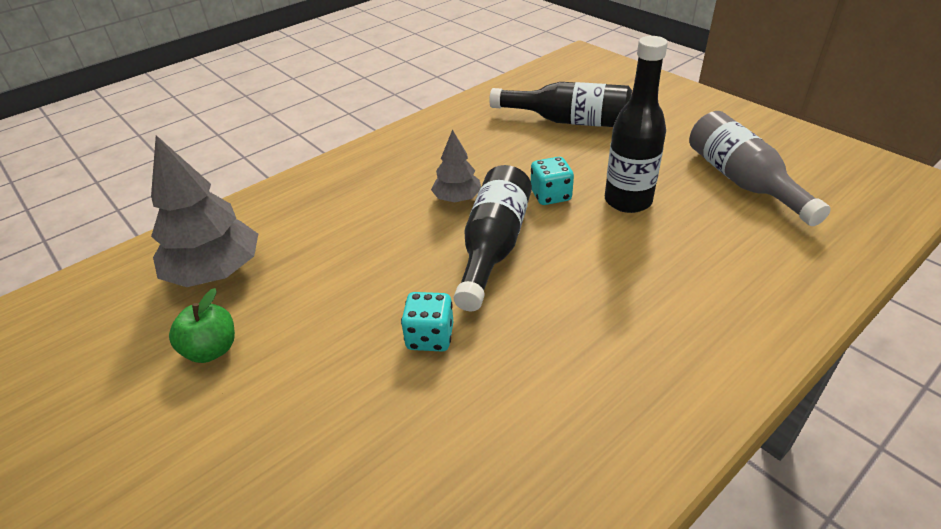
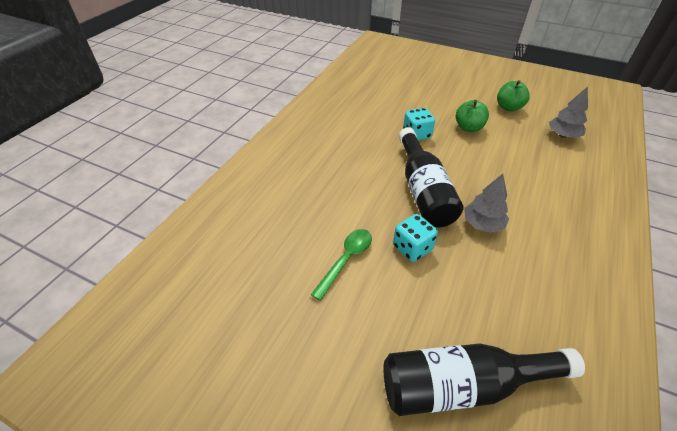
camera: 155 degrees right, 5 degrees up
(216, 272) = (563, 135): grey tree -> grey tree, size x0.56
(332, 325) = (468, 128): none -> green apple
(628, 201) = (346, 260): black bottle -> green spoon
(743, 181) = (242, 318): grey bottle -> none

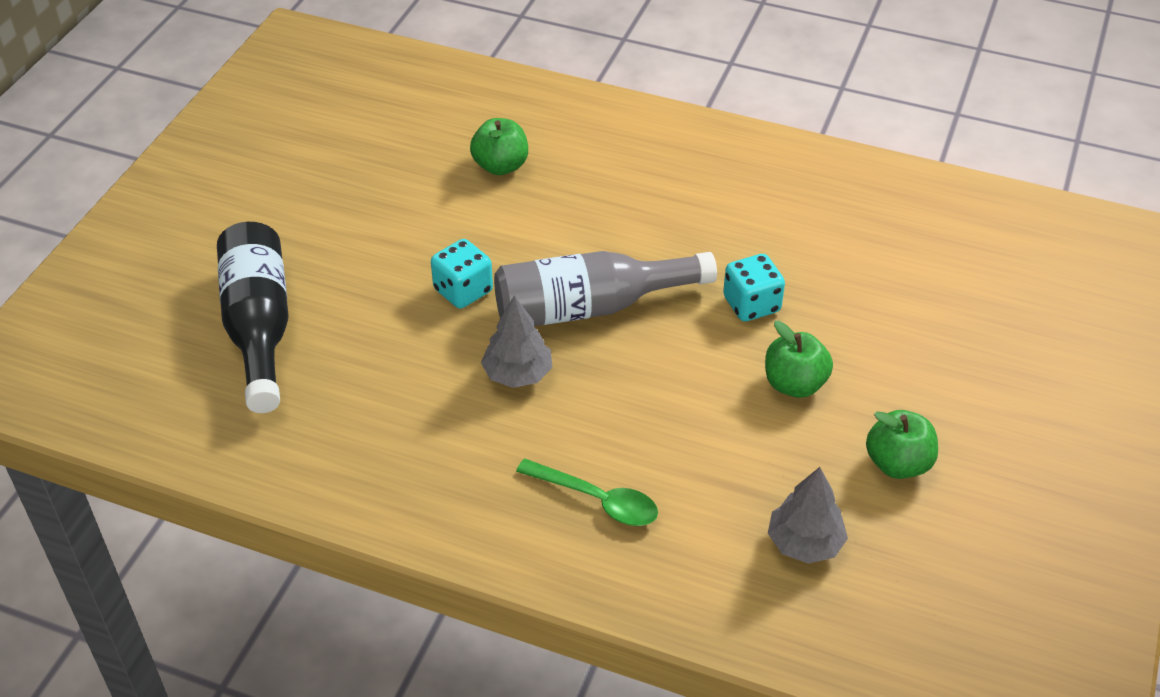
camera: 85 degrees right, 0 degrees up
(288, 224) = (500, 166): none -> green apple
(346, 260) = (439, 225): green spoon -> green spoon (597, 500)
(423, 190) = (591, 307): black bottle -> grey bottle

